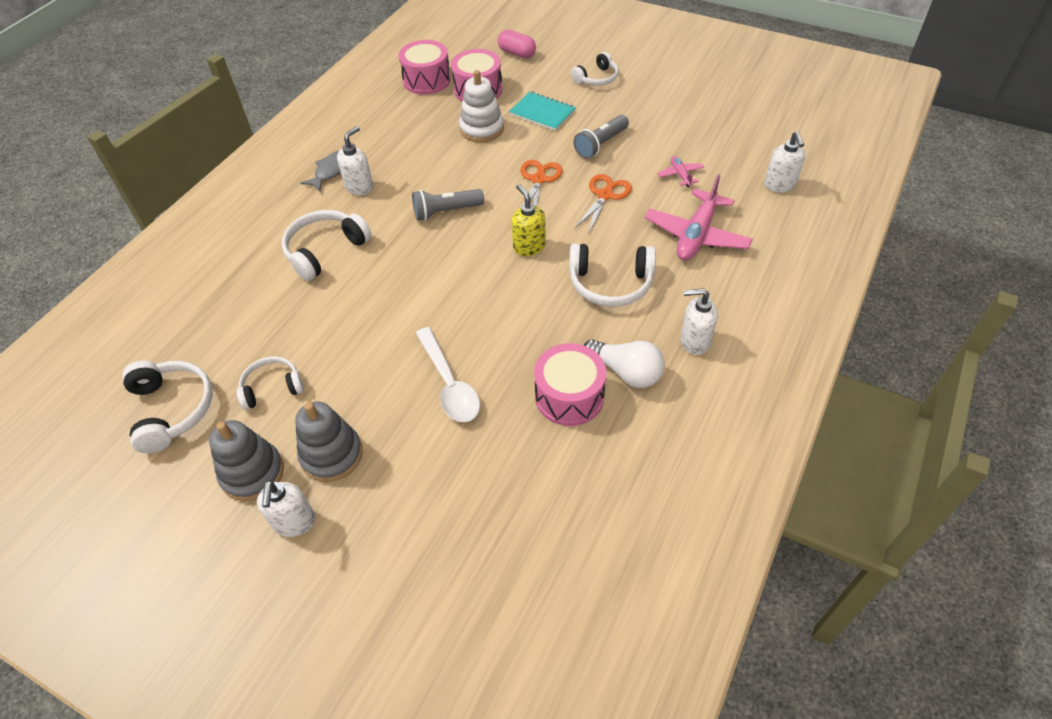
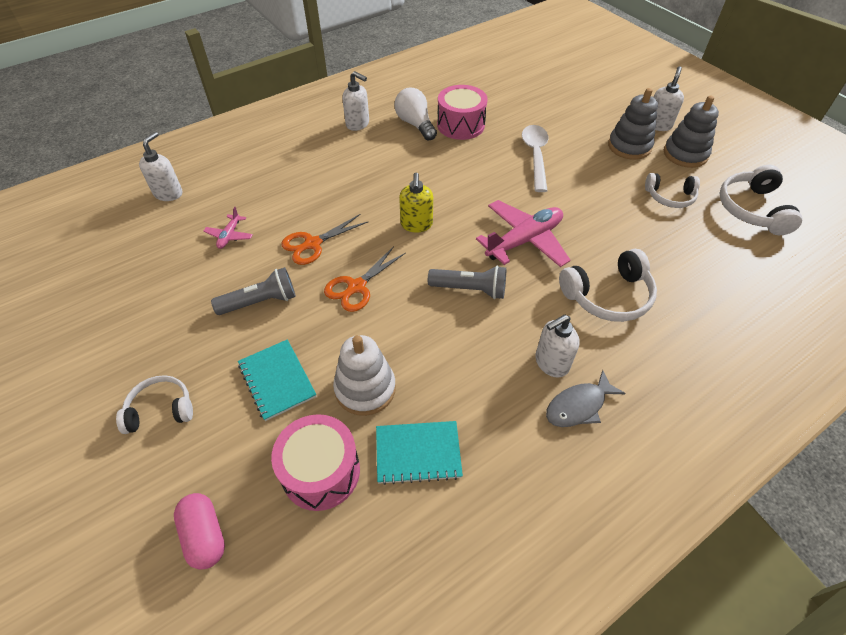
camera: 155 degrees left, 0 degrees up
(427, 80) = (378, 541): pink drum -> none
(427, 114) = (418, 453): none -> turquoise notebook
(610, 283) = (377, 174): white headphones -> none
(696, 235) = (279, 182): pink plane -> pink plane (524, 241)

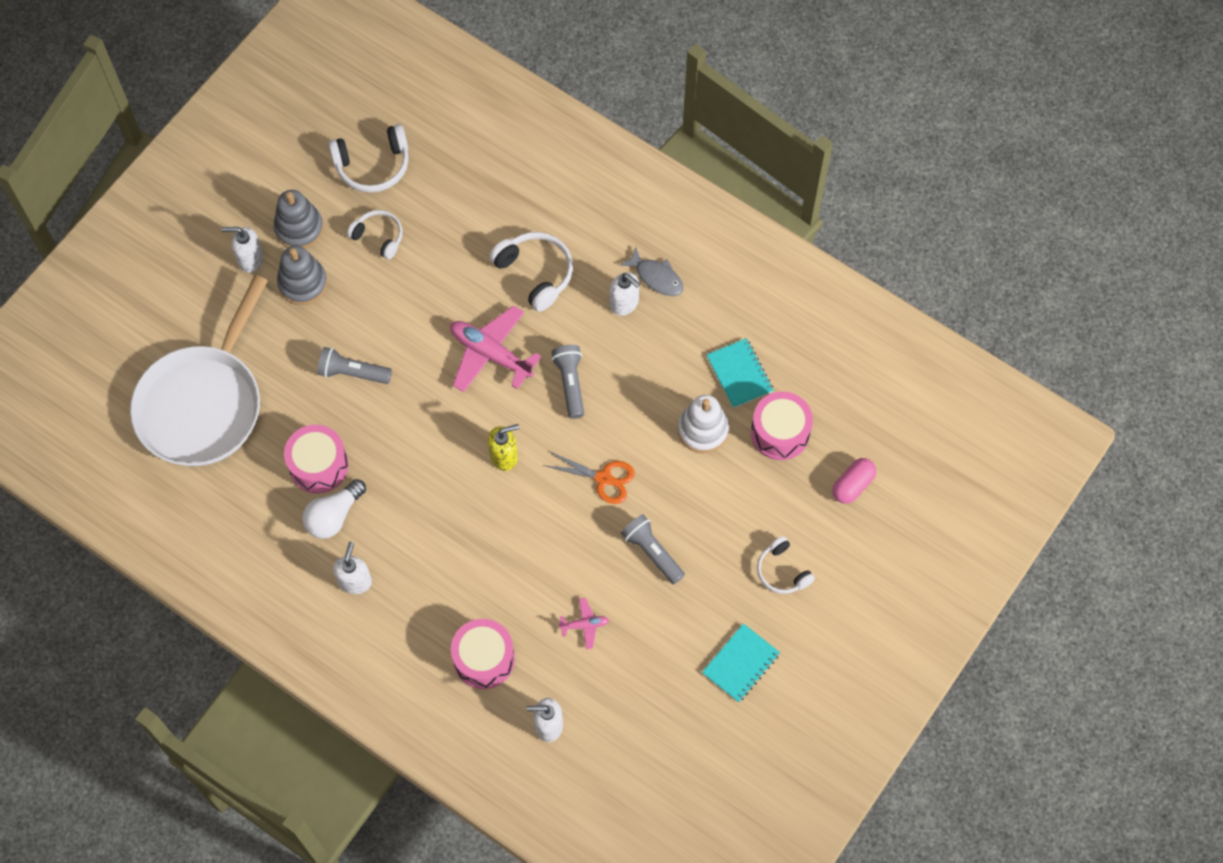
camera: 110 degrees left, 15 degrees up
(249, 172) = (484, 659): none -> pink drum
(277, 380) = (722, 498): turquoise notebook -> turquoise notebook (741, 664)
(313, 244) = (566, 541): orange scissors -> none
(535, 85) = (203, 404): none -> white pan
(535, 156) = (352, 373): white spoon -> grey flashlight
(670, 197) = (378, 237): white headphones -> white headphones turned 45 degrees counterclockwise

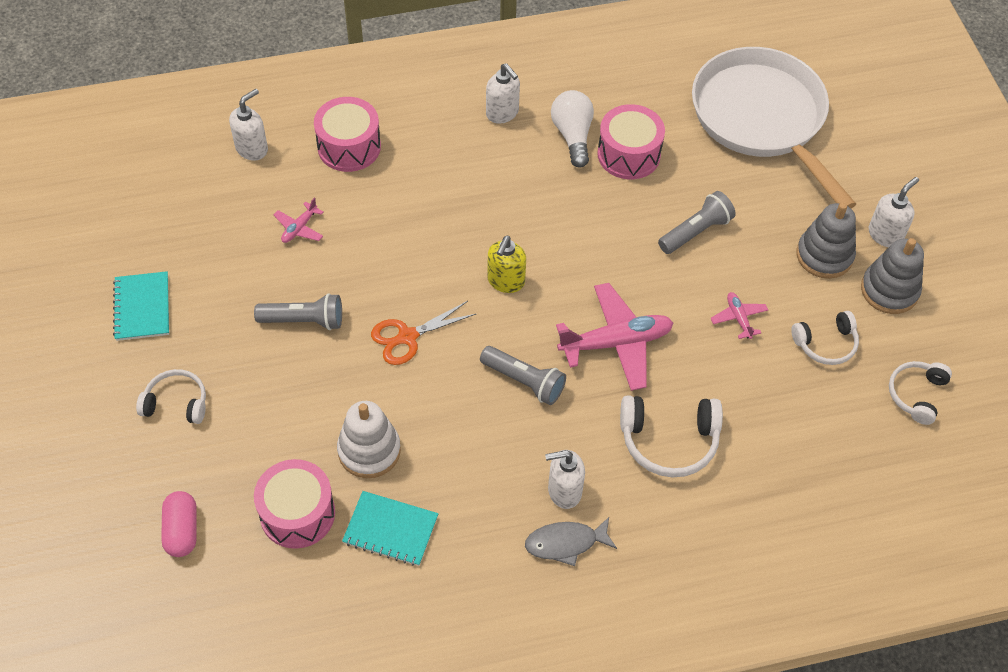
camera: 130 degrees right, 10 degrees down
(373, 165) = (916, 394): white headphones -> white headphones, size x0.66
(404, 298) = (738, 318): none -> pink plane

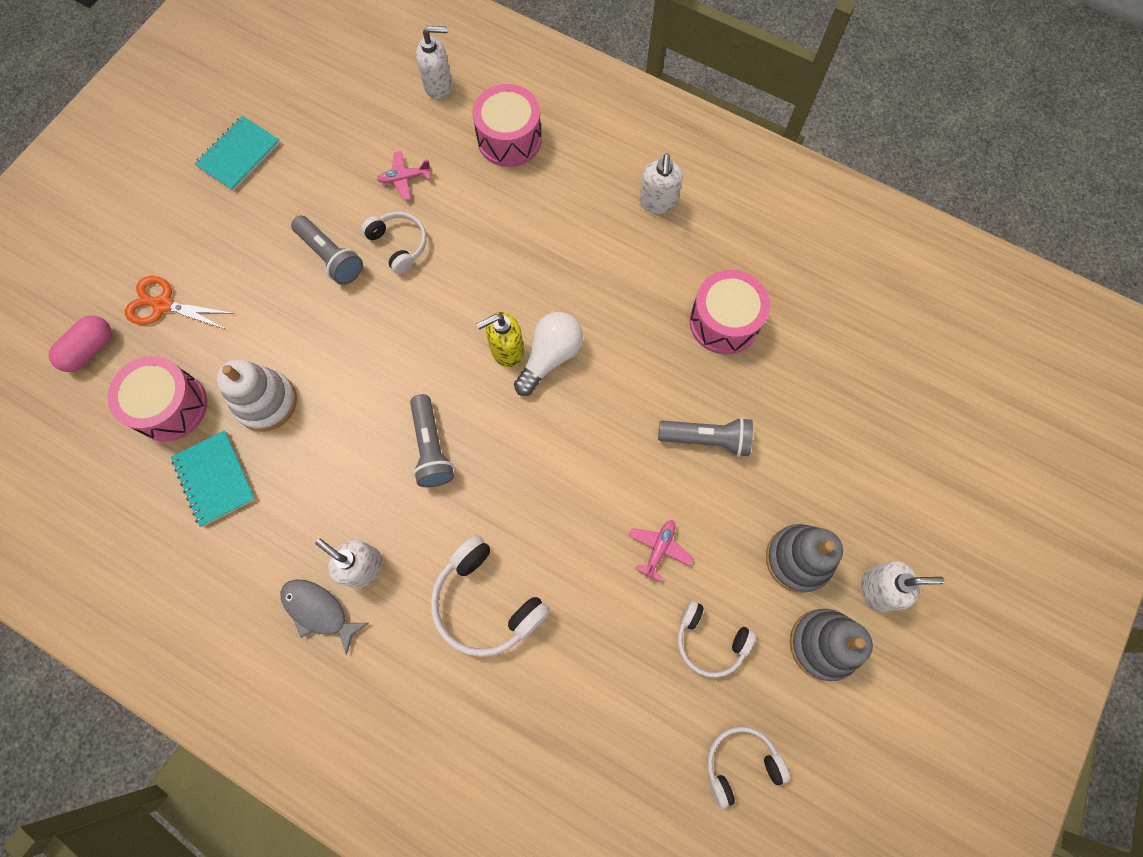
camera: 45 degrees right, 15 degrees up
(176, 403) = (185, 248): white headphones -> white headphones (399, 245)
(407, 337) = (387, 334): orange scissors -> orange scissors (163, 305)
(573, 135) = (694, 267): white light bulb -> white light bulb (550, 357)
(616, 343) = (535, 479): pink plane -> none
(762, 118) = (880, 384): white pan -> none

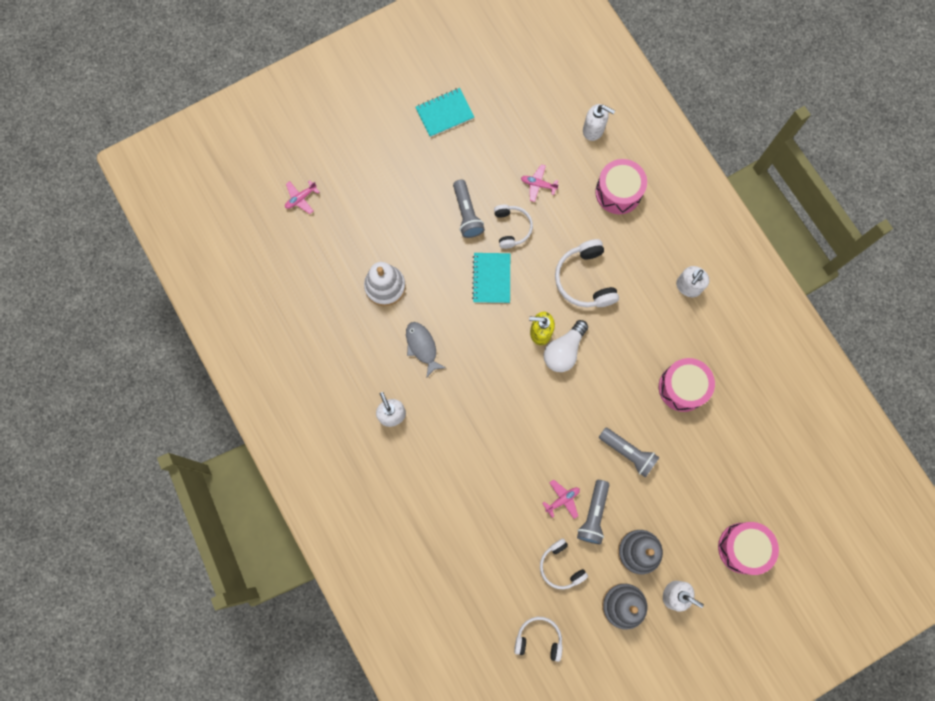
camera: 30 degrees right, 5 degrees up
(90, 350) = (301, 198): pink capsule -> pink plane
(163, 305) = (354, 192): orange scissors -> none
(170, 406) = (330, 259): pink drum -> pink drum (743, 548)
(214, 479) = (335, 317): turquoise notebook -> turquoise notebook (491, 278)
(319, 611) = (356, 425): grey fish -> grey fish (422, 347)
(431, 448) = (465, 367): grey flashlight -> grey flashlight (593, 515)
(486, 602) = (449, 473): white headphones -> white headphones (585, 279)
(550, 357) = (564, 351): white light bulb -> white light bulb turned 150 degrees clockwise

